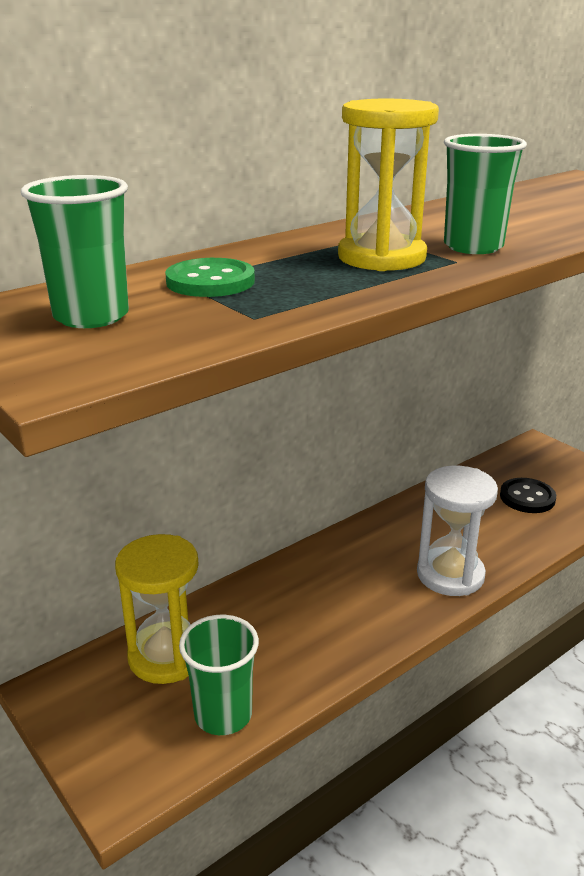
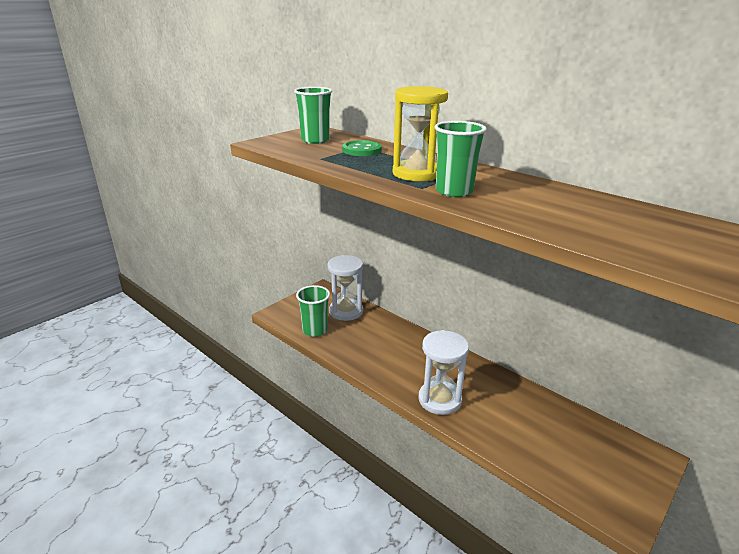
camera: 80 degrees right, 0 degrees up
(166, 656) = (346, 311): yellow hourglass -> white hourglass
(527, 497) = (558, 444): black button -> none

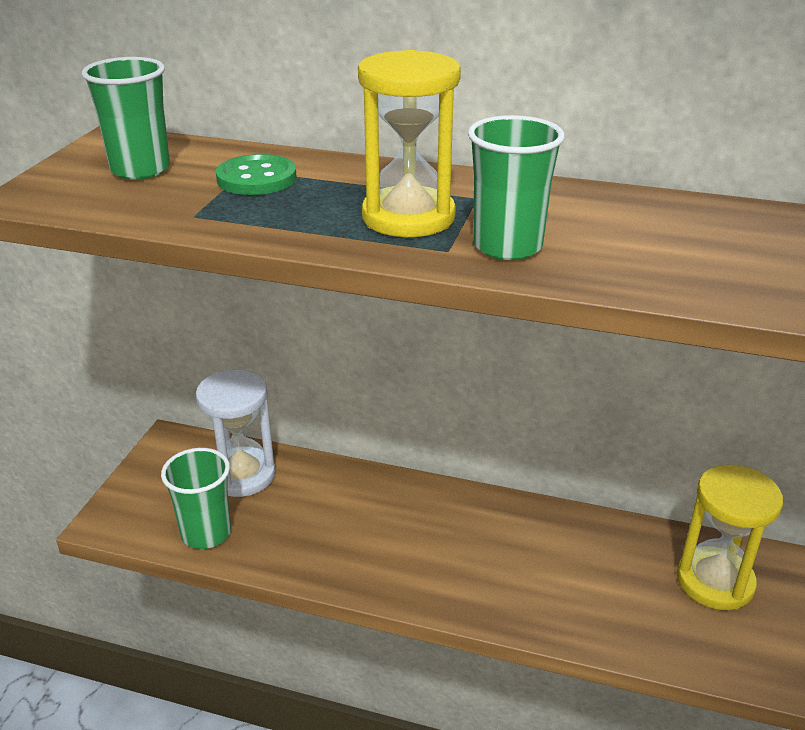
camera: 25 degrees left, 5 degrees up
(439, 399) = (497, 594): white hourglass -> none
(572, 435) = (715, 581): none -> yellow hourglass

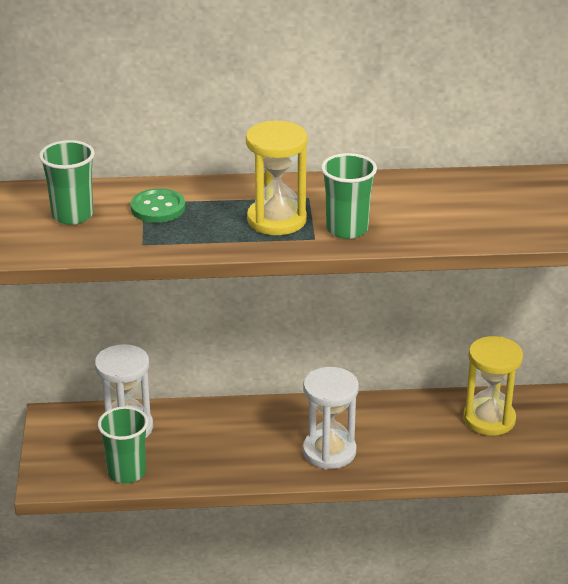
camera: 20 degrees left, 0 degrees up
(471, 572) = (329, 452): none -> white hourglass

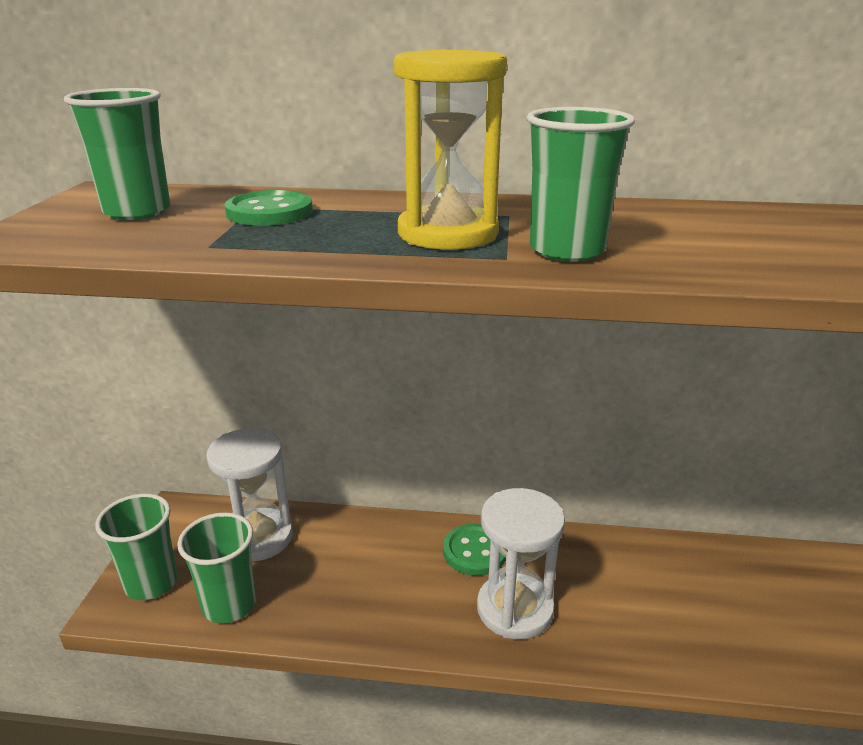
camera: 10 degrees right, 5 degrees down
(61, 466) = (151, 583): none -> green cup
(294, 419) = (475, 551): none -> green button
(489, 419) = (747, 586): yellow hourglass -> none

